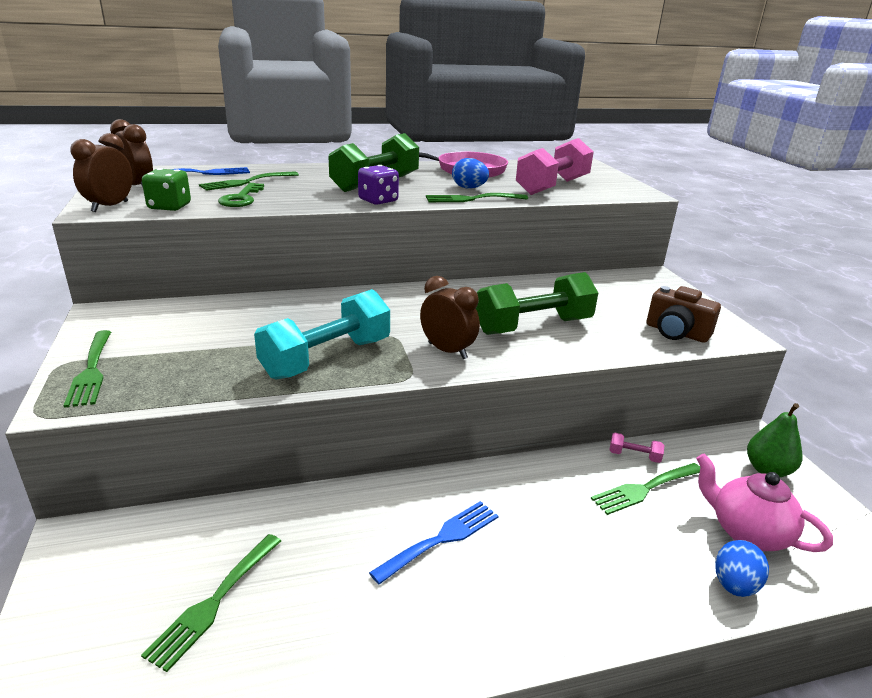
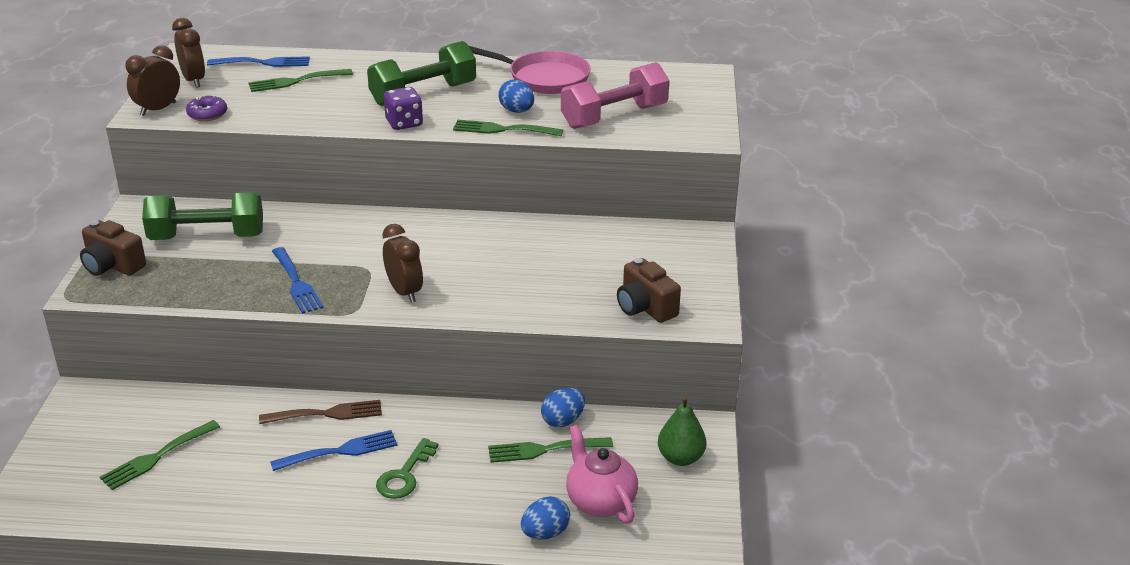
camera: 20 degrees right, 5 degrees up
(91, 371) = (112, 265): green fork -> brown camera
(169, 207) = (207, 114): green dice -> purple donut
(241, 198) = (277, 108): green key -> green key (405, 475)
(327, 358) = (296, 283): turquoise dumbbell -> blue fork
(397, 498) = (327, 414): none -> brown fork
(533, 326) = (507, 278): green dumbbell -> green dumbbell (207, 237)
(634, 456) = (563, 421): pink dumbbell -> blue egg

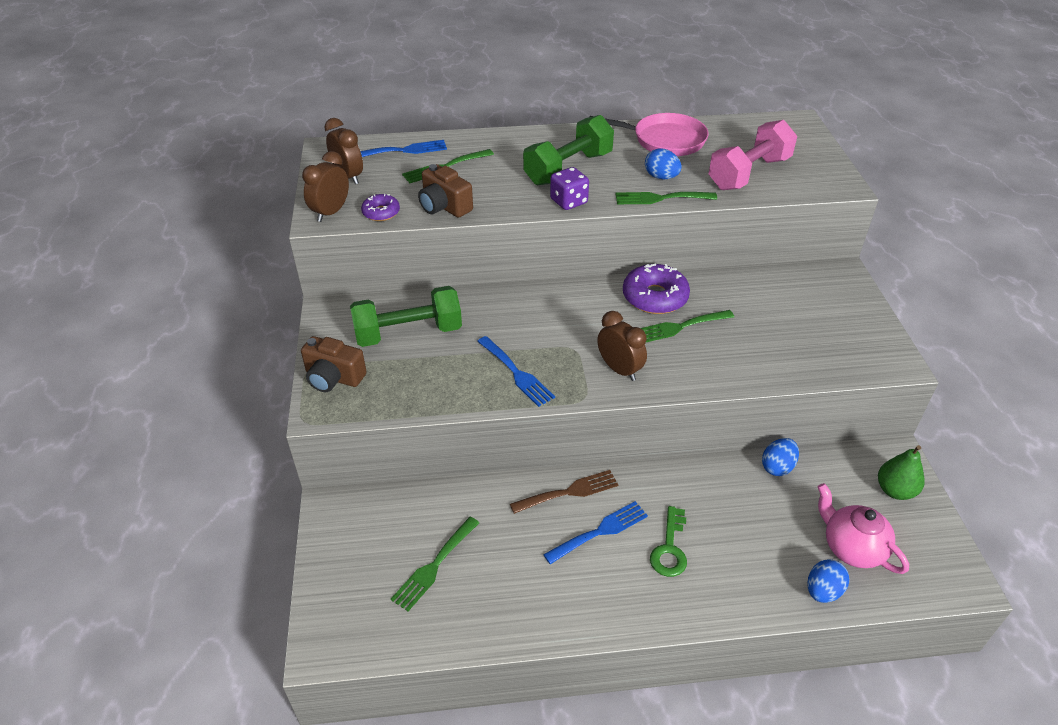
camera: 10 degrees left, 10 degrees up
(482, 234) = (655, 297): none -> purple donut
(544, 450) = (777, 500): green fork -> green fork (679, 327)
(645, 307) = (837, 356): brown camera -> brown camera (444, 206)

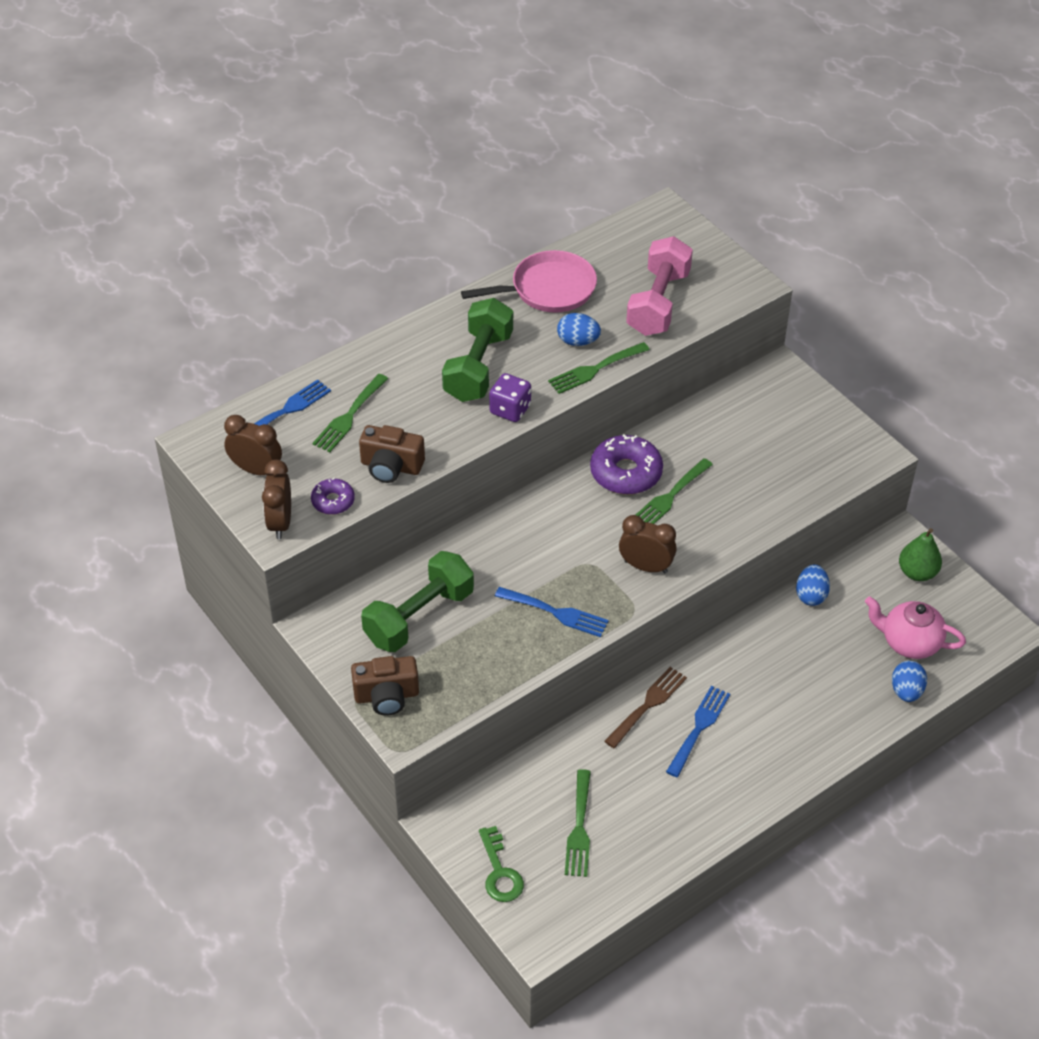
camera: 30 degrees left, 5 degrees up
(670, 548) = (766, 714): green key -> green key (500, 872)

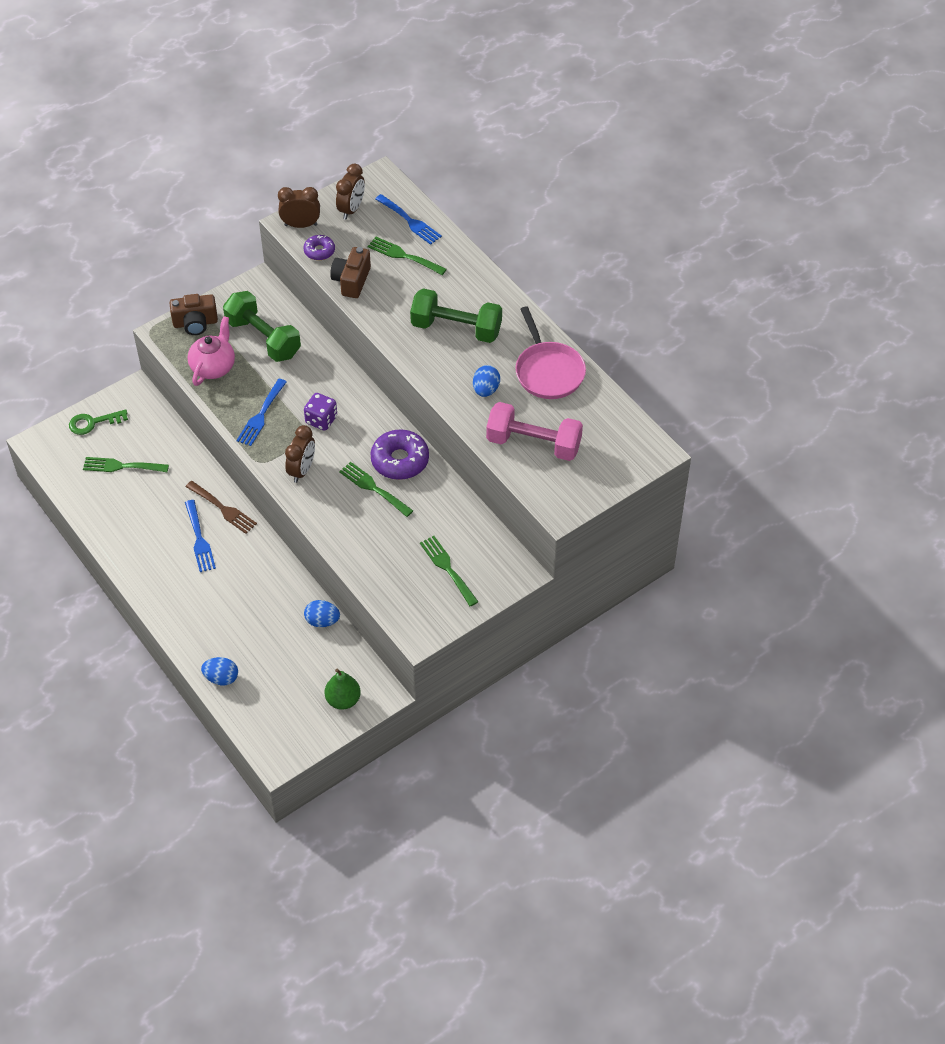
camera: 90 degrees right, 5 degrees up
(386, 696) = (195, 323): brown camera -> brown camera turned 90 degrees counterclockwise
(510, 409) = (409, 348): purple dice -> purple dice (321, 420)
(595, 369) = (453, 400): green fork -> green fork (447, 568)
(699, 728) = (199, 539): blue fork -> blue fork turned 45 degrees clockwise
(909, 642) = (270, 685): pink teapot -> pink teapot (213, 367)

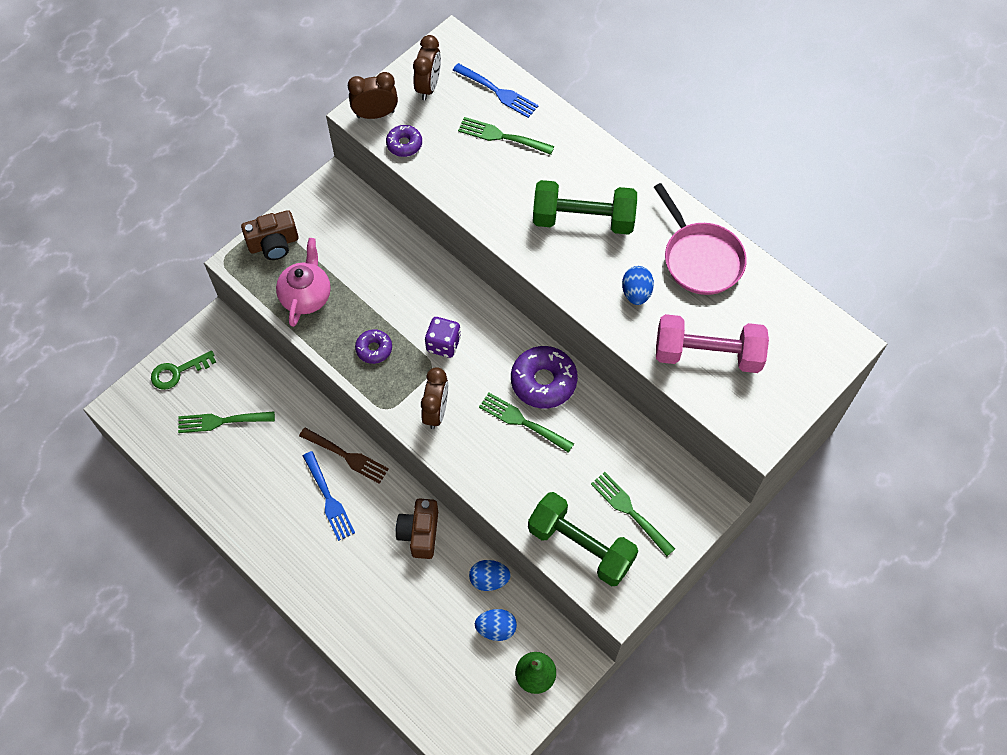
camera: 10 degrees left, 10 degrees up
(221, 678) = (392, 672): blue egg -> blue egg (496, 628)
(261, 415) = (374, 349): blue fork -> purple donut
(263, 338) = (354, 251): green dumbbell -> green dumbbell (581, 546)
(351, 281) = (450, 177): brown camera -> brown camera (420, 533)

